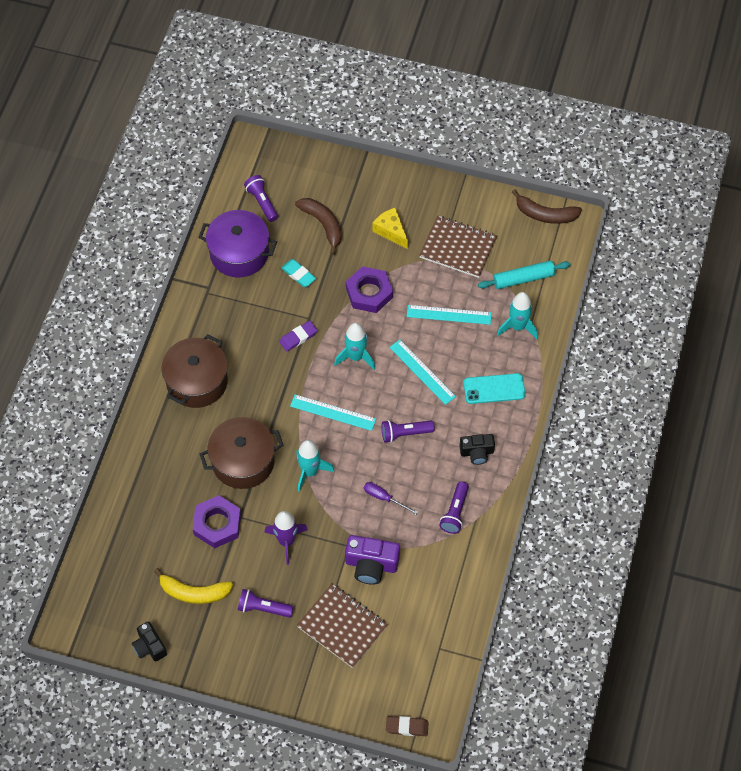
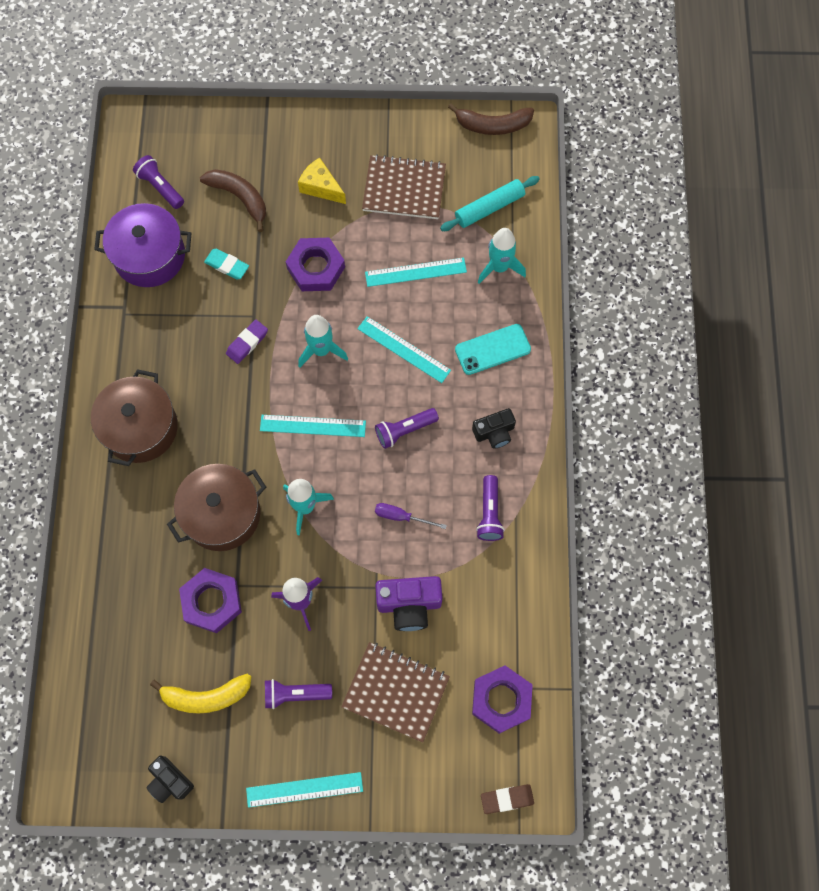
camera: 15 degrees left, 10 degrees up
(251, 679) = (304, 789): none -> turquoise ruler
(423, 654) = (501, 700): none -> purple nut

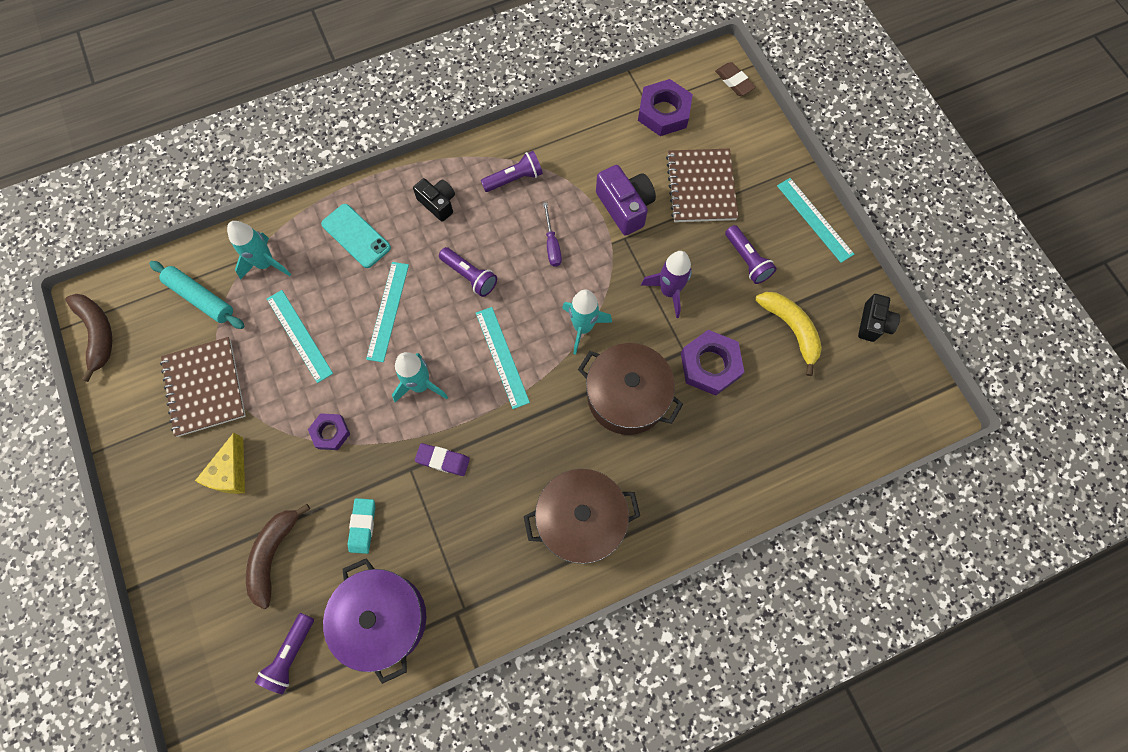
camera: 115 degrees left, 0 degrees up
(316, 268) = (330, 433): purple nut -> purple nut, size x0.60

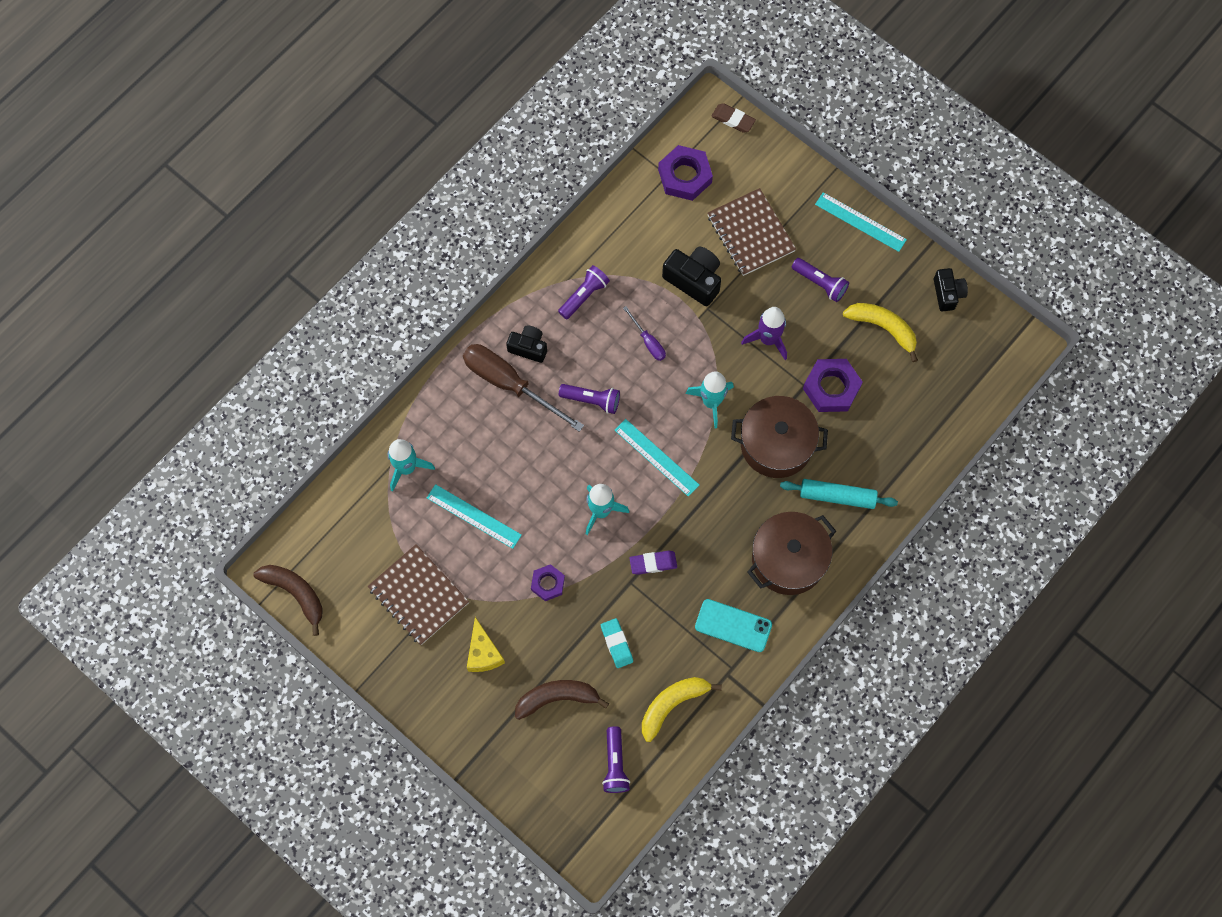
camera: 25 degrees left, 0 degrees up
(201, 298) = (367, 523): turquoise rolling pin -> turquoise rolling pin (837, 496)
(274, 554) = (557, 698): brown banana -> brown banana turned 90 degrees clockwise
(356, 236) = (472, 408): turquoise phone -> turquoise phone (733, 625)
(383, 619) = (672, 704): purple pot -> yellow banana
(388, 311) = (538, 462): turquoise ruler -> none
(402, 229) = (510, 384): none -> brown screwdriver
(625, 207) = (694, 280): purple camera -> black camera

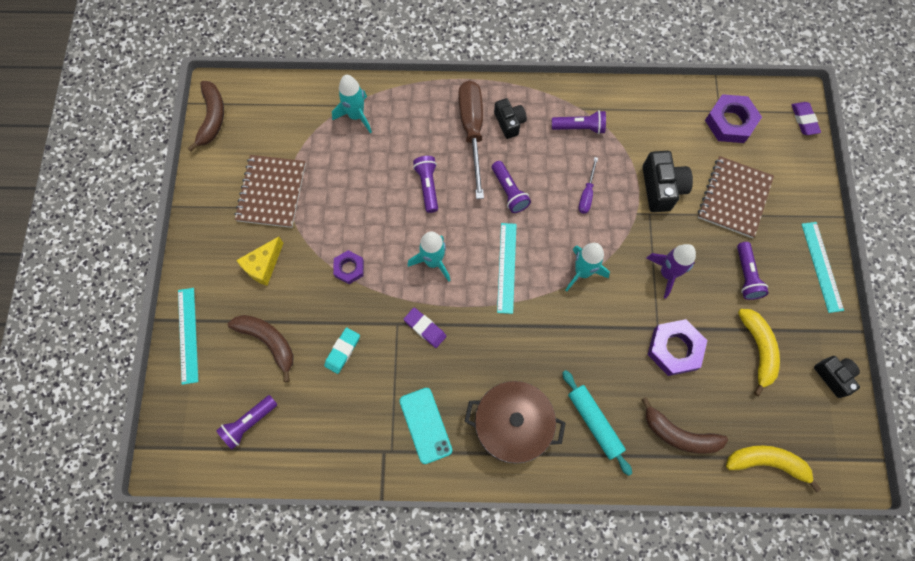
camera: 50 degrees right, 0 degrees up
(473, 516) = (357, 182): turquoise ruler -> turquoise ruler (188, 335)
(528, 462) = (427, 186): none -> purple flashlight
(672, 704) = (327, 429): yellow banana -> yellow banana (767, 463)
(733, 119) = (804, 120): brown eraser -> purple eraser
(776, 444) = (593, 344): brown pot -> none
(897, 442) = (679, 434): none -> brown banana
(947, 293) = (833, 376): black camera -> black camera turned 75 degrees counterclockwise

